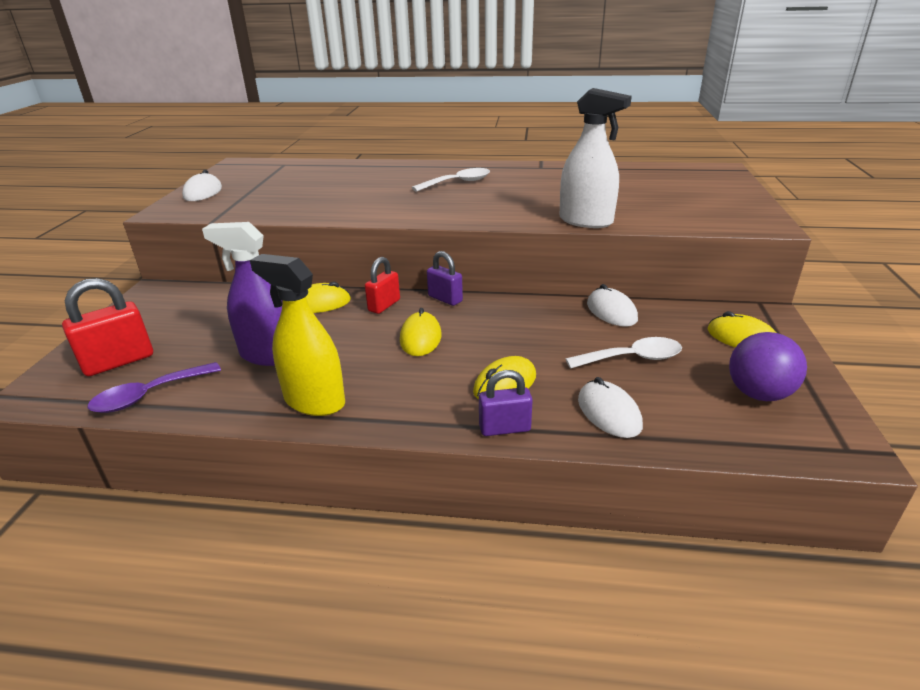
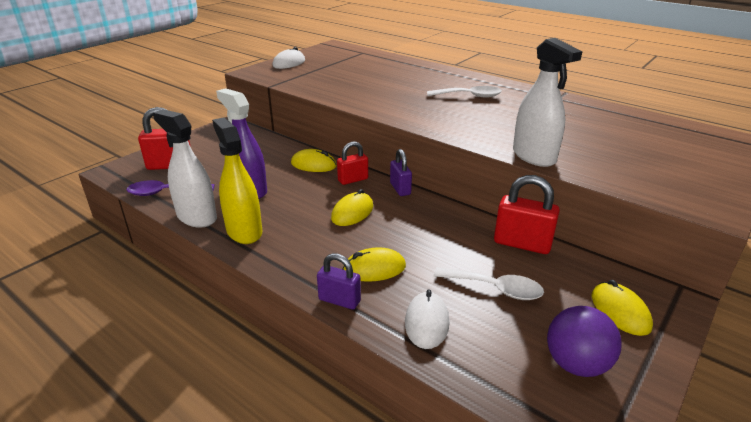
camera: 30 degrees right, 0 degrees up
(231, 408) = (197, 217): none -> white spray bottle
(611, 311) = (522, 244): white mouse -> red padlock

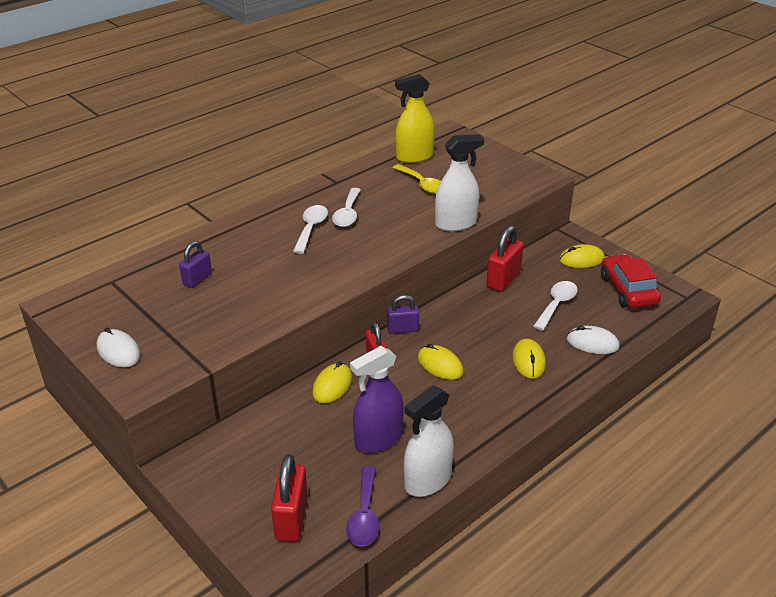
camera: 80 degrees left, 5 degrees up
(244, 231) = (461, 442): yellow spray bottle -> yellow spray bottle (414, 157)
(339, 300) = (567, 384): purple padlock -> purple padlock (197, 279)
(505, 107) = (347, 214): none -> white spoon
(576, 364) = (628, 290): purple ball -> red car
(598, 134) = (422, 184): none -> yellow spoon

